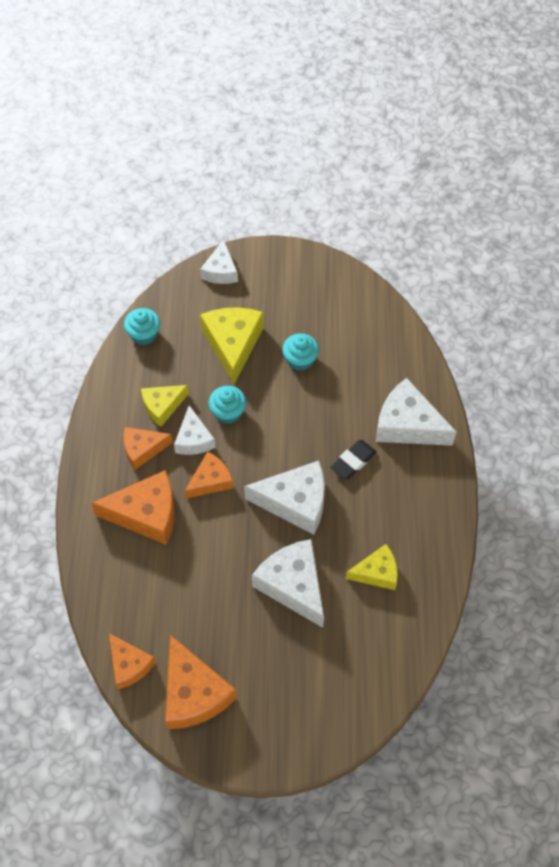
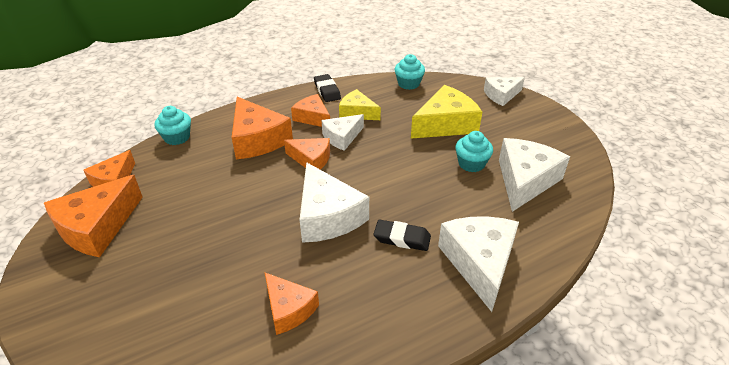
camera: 60 degrees right, 20 degrees down
(102, 413) = (327, 91): none -> black eraser
(228, 412) = (382, 145): turquoise cupcake -> turquoise cupcake (177, 137)
(293, 585) = (238, 249): white cheese -> white cheese (525, 180)
(377, 572) = (289, 309): yellow cheese -> orange cheese

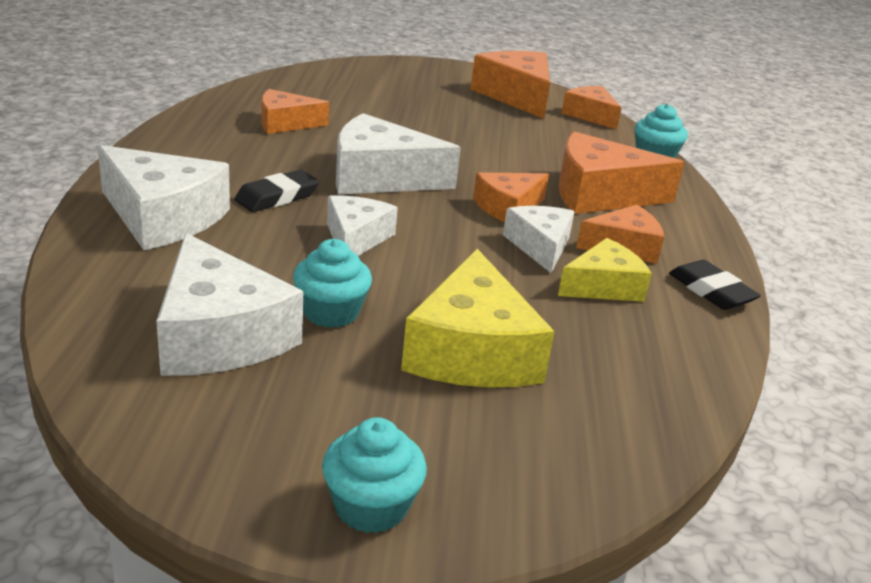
camera: 120 degrees right, 10 degrees down
(327, 91) = (711, 291): black eraser -> black eraser turned 45 degrees clockwise
(408, 84) = (673, 389): turquoise cupcake -> turquoise cupcake (371, 506)
(501, 95) = (505, 497): white cheese -> white cheese (356, 238)

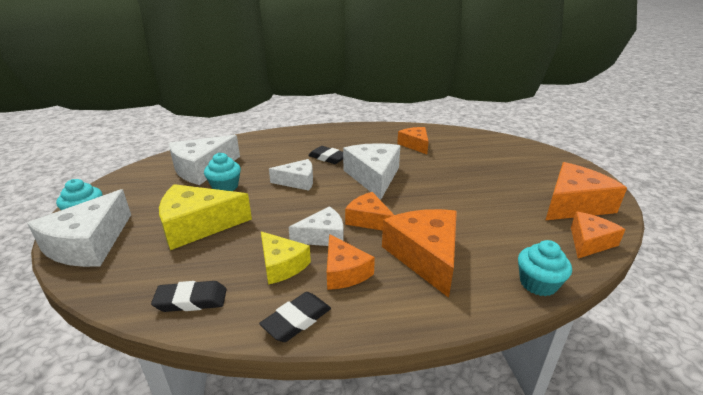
camera: 80 degrees right, 0 degrees up
(163, 217) = (292, 142): white cheese -> white cheese (89, 244)
(675, 364) = (191, 300): none -> black eraser

